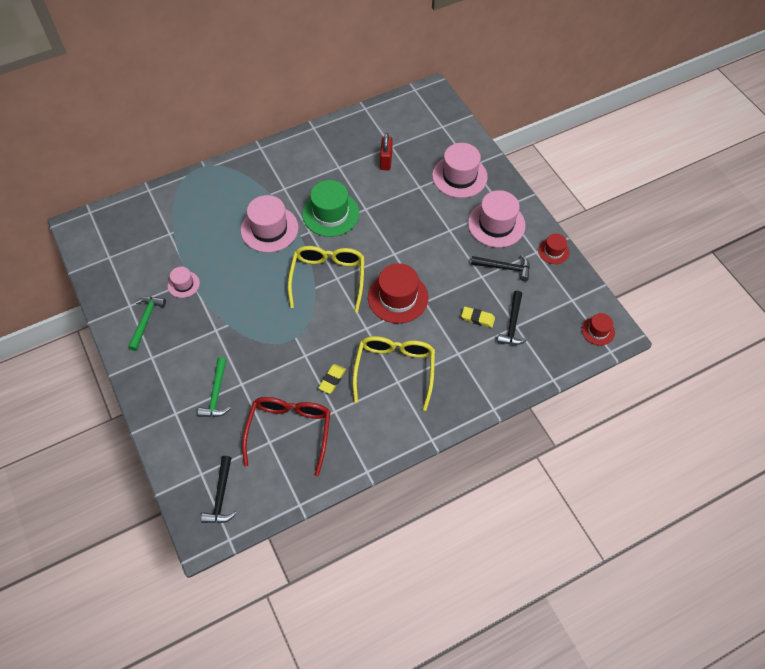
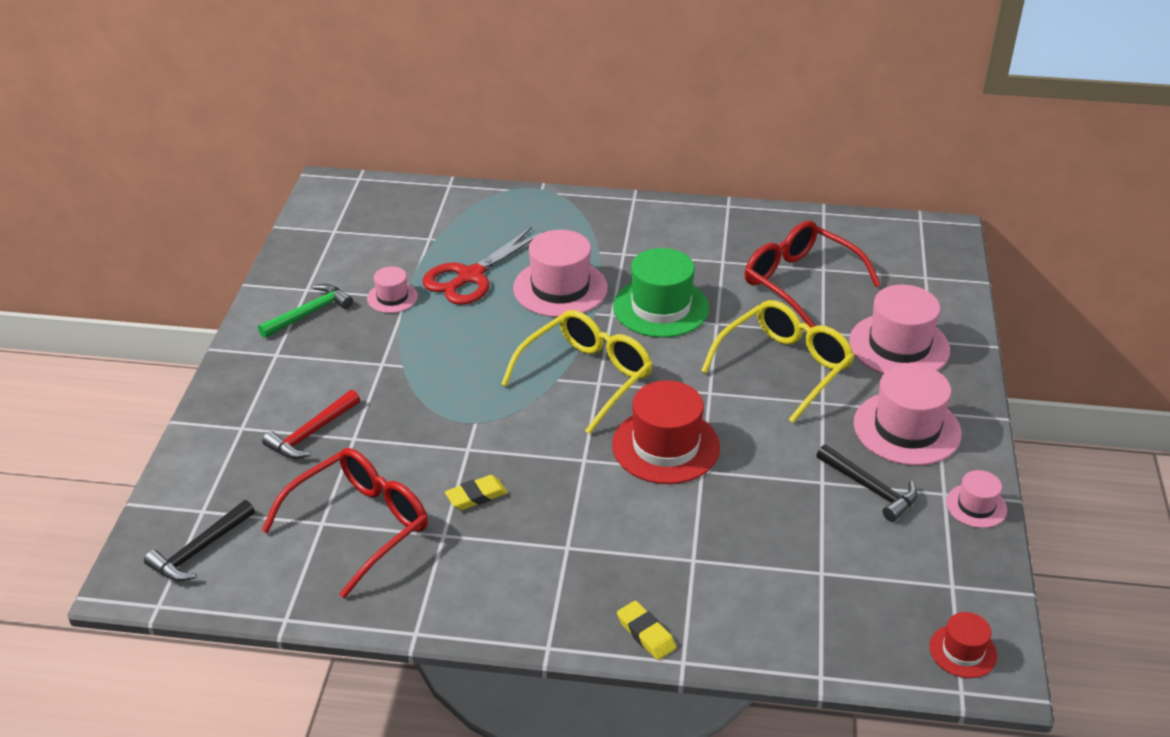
camera: 35 degrees right, 20 degrees down
(215, 247) = (470, 276): none -> red scissors
(216, 394) = (312, 433): green hammer -> red hammer
(386, 161) = (799, 282): red padlock -> red glasses
(395, 370) = (577, 530): yellow glasses -> yellow glasses (785, 367)
(477, 318) = (766, 531): yellow eraser -> yellow eraser (646, 634)
(512, 324) = (818, 567): black hammer -> none
(553, 251) = (976, 506): red hat -> pink hat

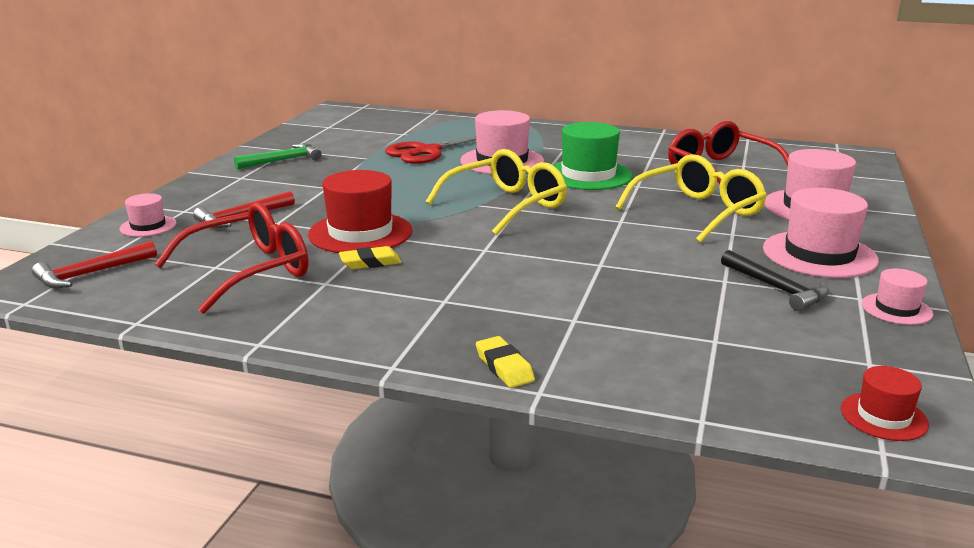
camera: 10 degrees right, 15 degrees down
(200, 550) = (92, 273): black hammer -> red hammer
(392, 297) = (356, 157): pink hat -> pink hat (148, 226)
(665, 446) = (568, 247): red hat -> red hat (360, 233)

